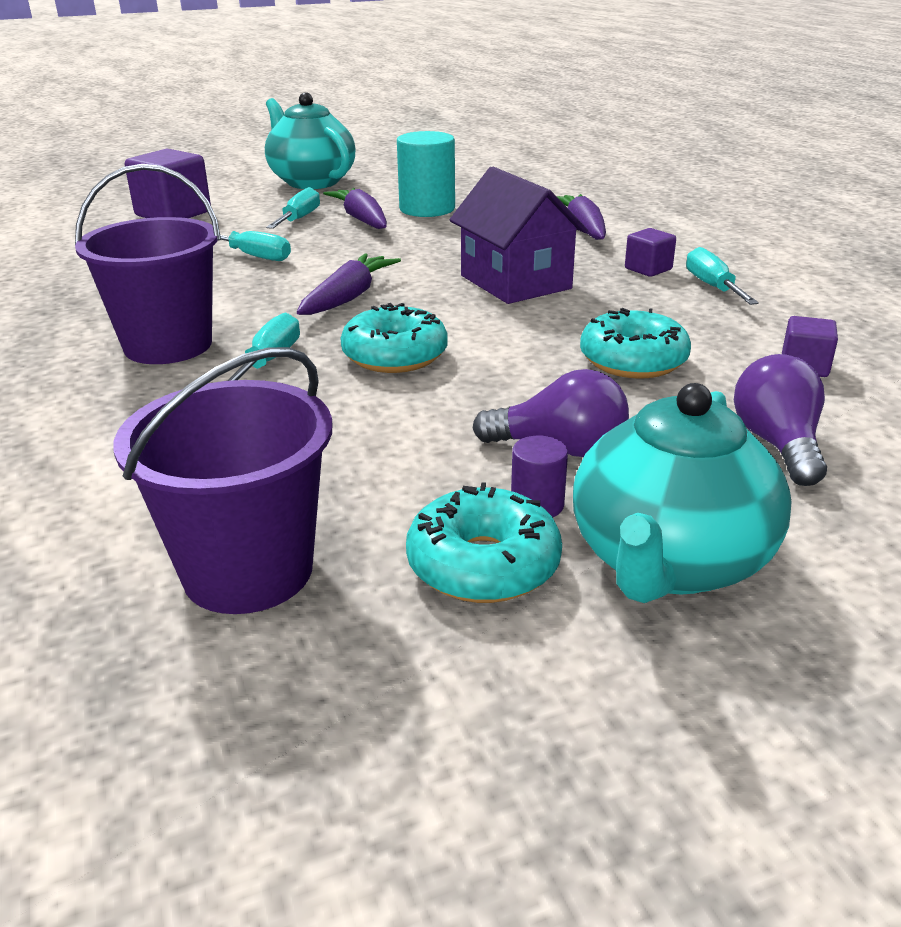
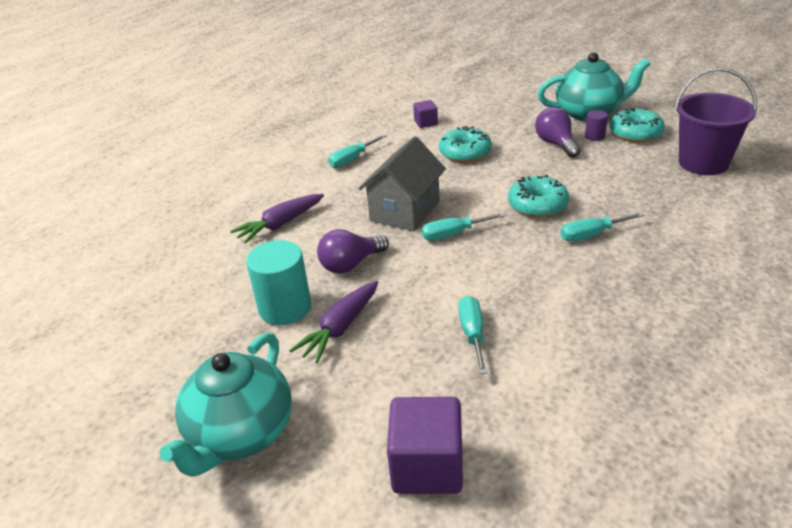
camera: 120 degrees left, 5 degrees up
(168, 345) = (626, 277): purple bucket -> none
(299, 219) = (368, 365): turquoise screwdriver -> turquoise screwdriver (453, 234)
(348, 297) = (491, 253): purple carrot -> none
(515, 282) = (405, 211): purple house -> grey house
(648, 269) = (342, 181): purple cube -> none
(777, 444) = (498, 114): purple light bulb -> purple light bulb (351, 264)

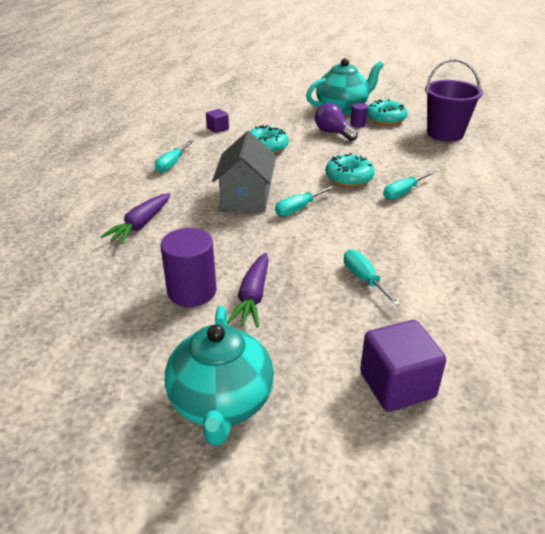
camera: 25 degrees left, 0 degrees up
(285, 308) = (192, 291): turquoise cylinder -> purple cylinder
(351, 264) = (227, 246): purple light bulb -> none

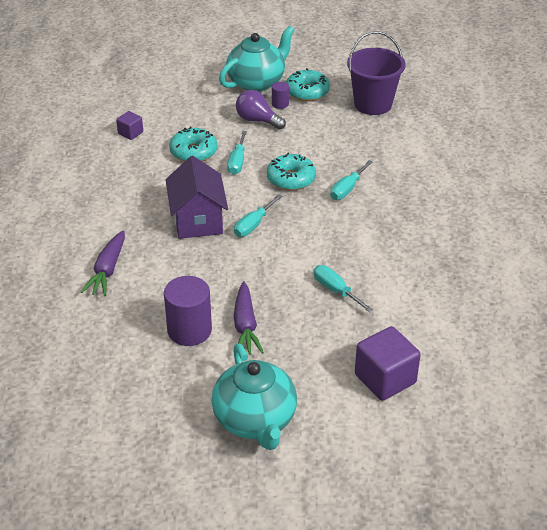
camera: 15 degrees left, 5 degrees up
(172, 164) = (103, 190): turquoise screwdriver -> turquoise screwdriver (237, 162)
(246, 197) = (198, 220): grey house -> purple house

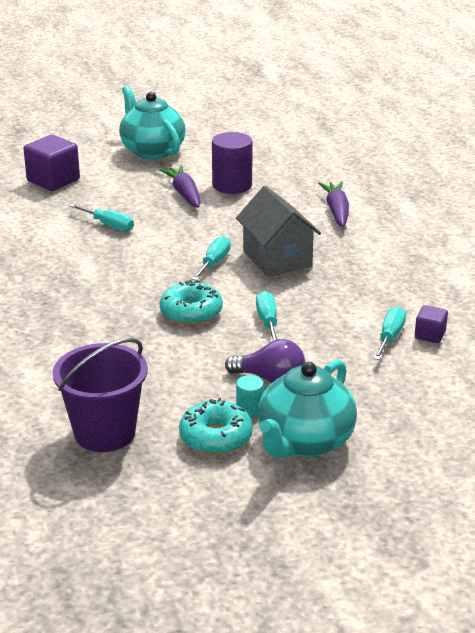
camera: 165 degrees right, 10 degrees down
(193, 152) = (330, 325): turquoise donut -> none
(198, 220) = (277, 259): purple house -> grey house
(280, 104) = (249, 409): purple cylinder -> turquoise cylinder
(347, 189) = (118, 312): turquoise screwdriver -> turquoise screwdriver (390, 337)

